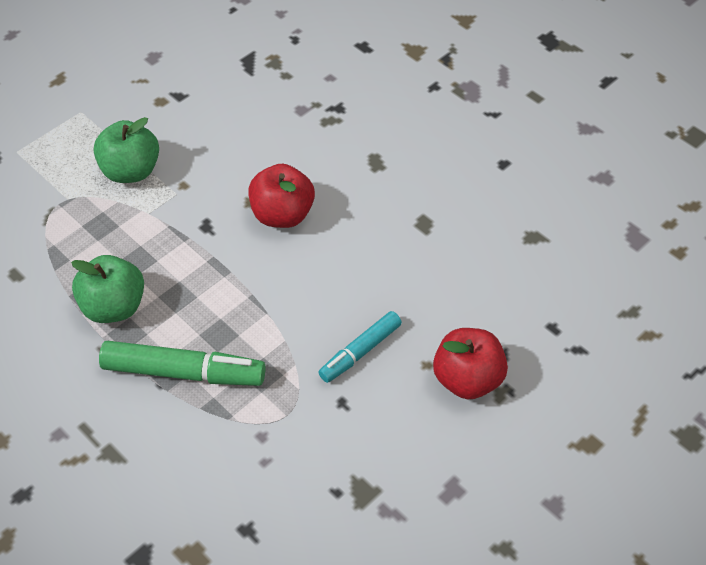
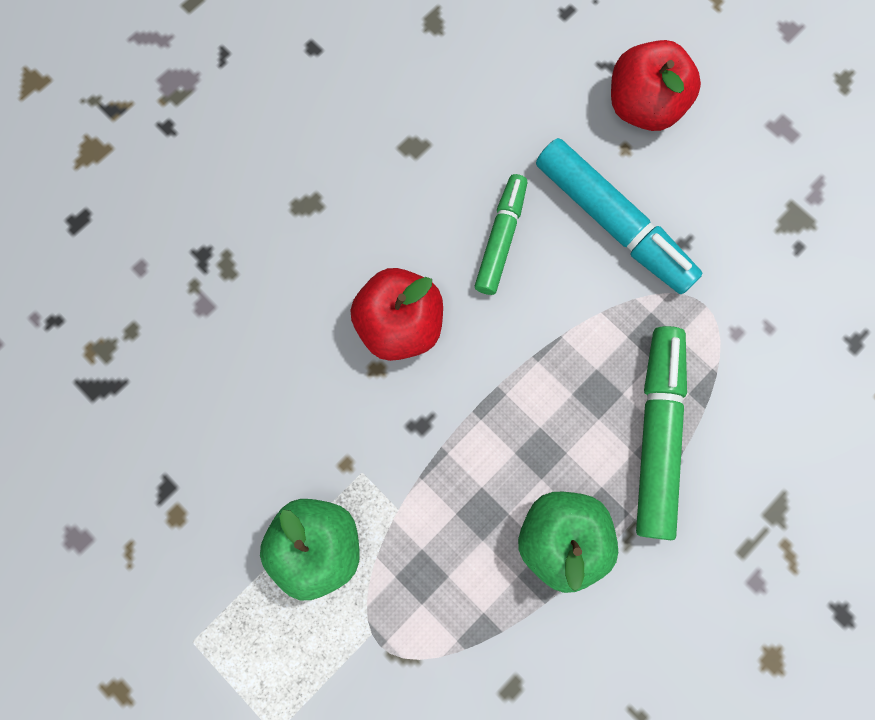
camera: 90 degrees left, 25 degrees up
(348, 276) = (500, 238): none -> green marker
(360, 352) = (613, 223): turquoise marker -> turquoise marker, size x1.58

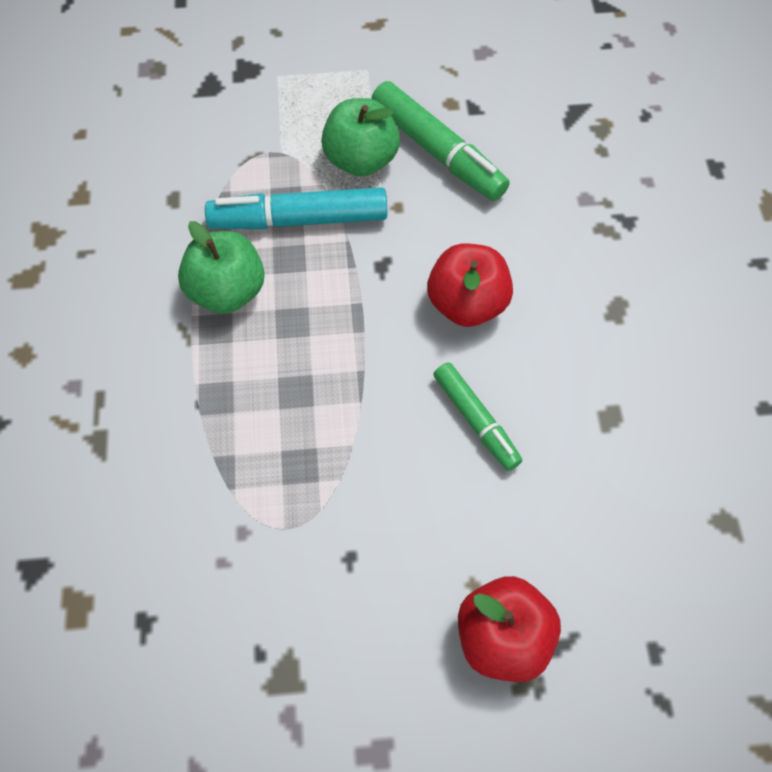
camera: 130 degrees right, 15 degrees down
(613, 223) = (416, 515): turquoise marker -> turquoise marker (299, 220)
(656, 433) = (230, 407): green marker -> green marker (437, 151)

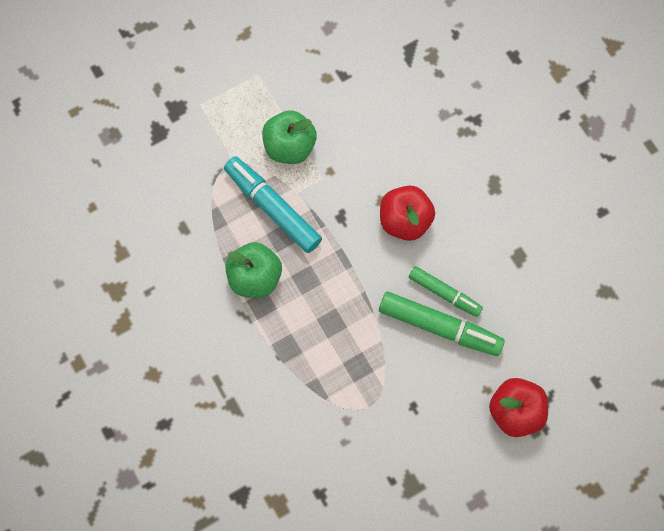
camera: 25 degrees left, 10 degrees up
(299, 220) = (272, 208): turquoise marker -> turquoise marker turned 75 degrees clockwise
(437, 151) = (336, 119): green marker -> green marker (439, 327)

